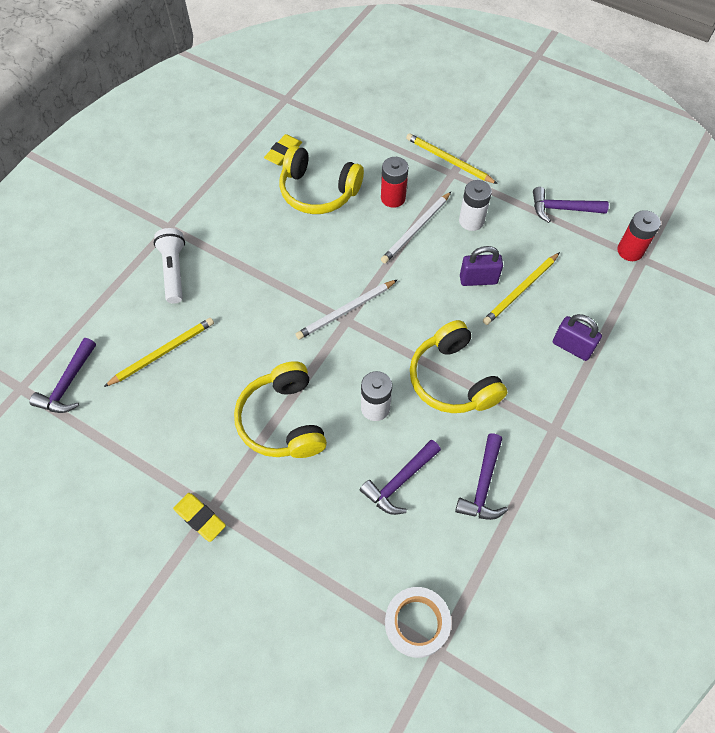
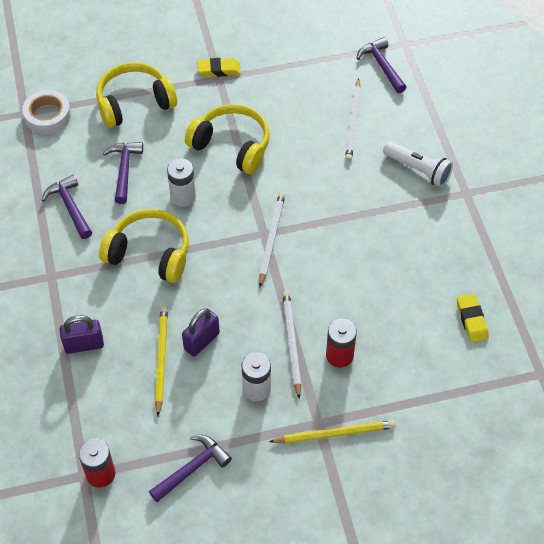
camera: 135 degrees right, 5 degrees down
(163, 352) = (353, 122): yellow pencil -> white pencil
(318, 191) = (402, 310): yellow headphones -> yellow headphones (134, 103)

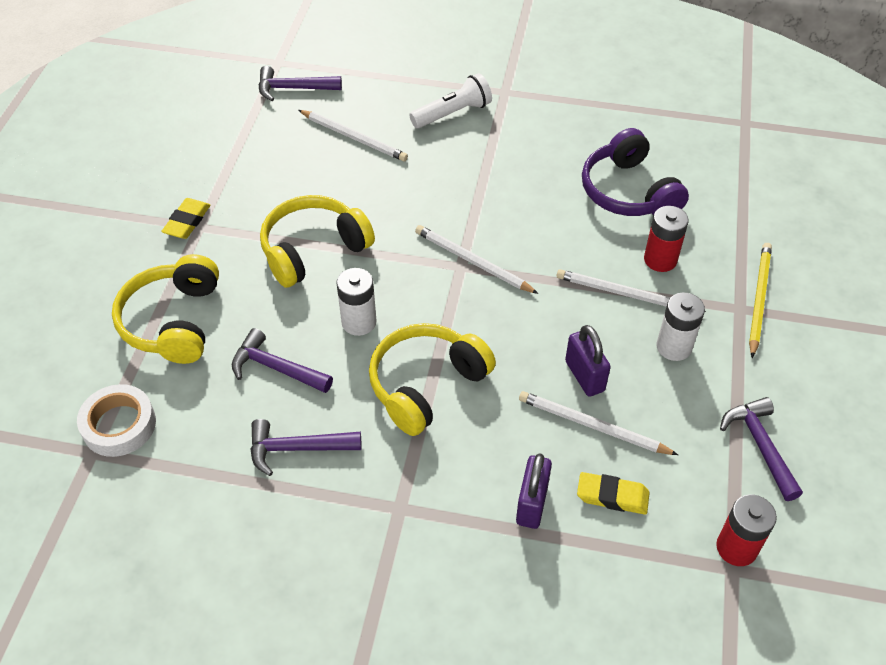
camera: 65 degrees left, 5 degrees down
(161, 359) = (592, 426): yellow pencil -> white pencil
(401, 312) = (628, 192): none -> purple headphones
(471, 320) = (662, 145): yellow eraser -> yellow eraser (612, 496)

